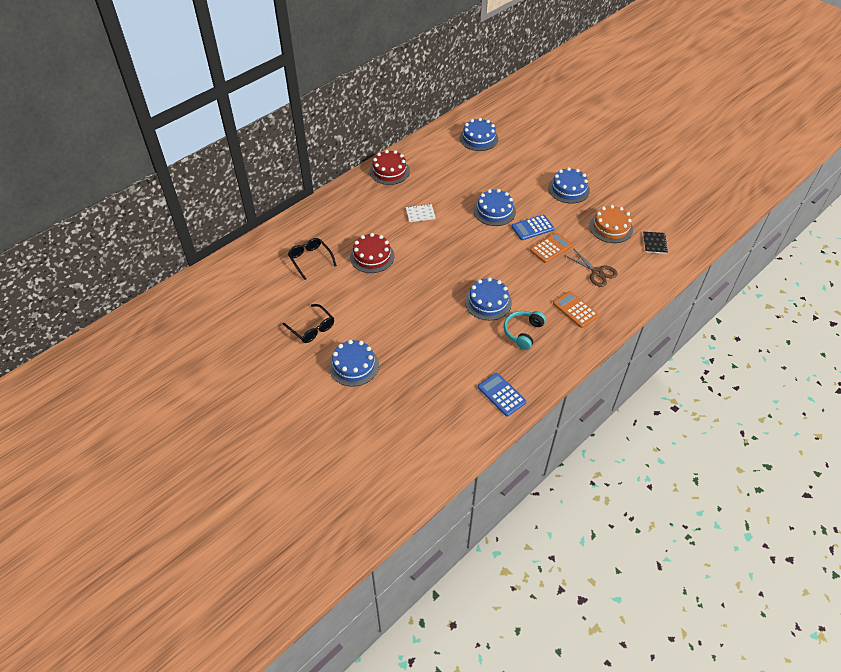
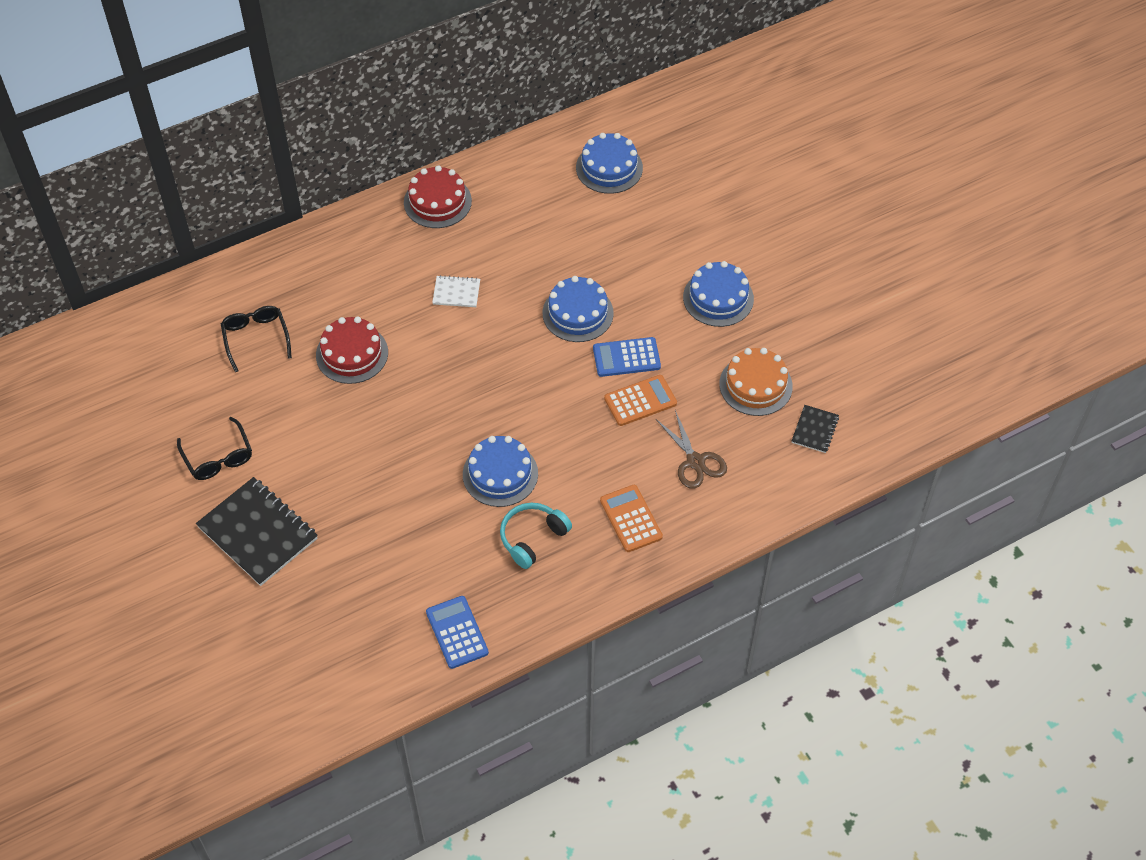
camera: 15 degrees right, 5 degrees up
(354, 365) = (258, 533): blue cake -> black notebook

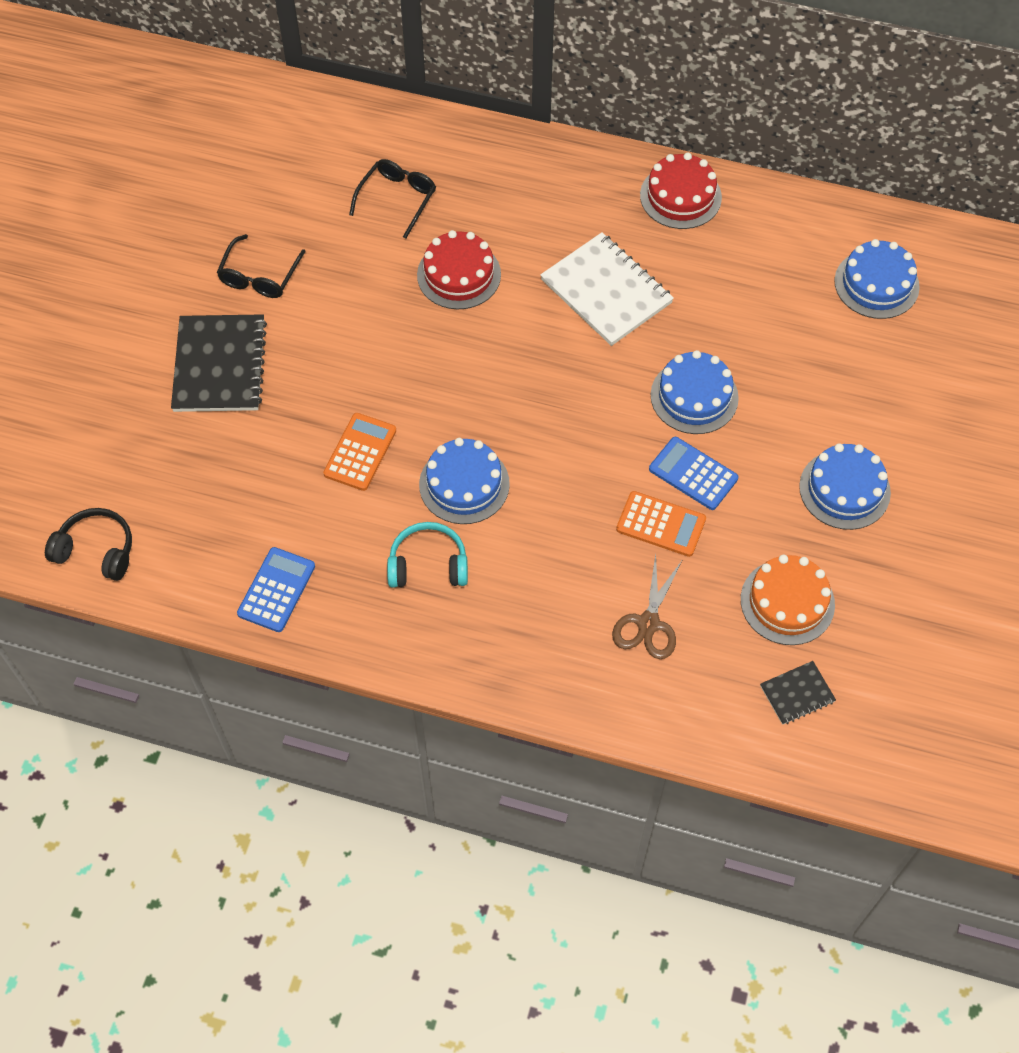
camera: 45 degrees right, 5 degrees up
(311, 711) = (96, 550): none -> black headphones
(456, 292) = (606, 291): white notebook -> white notebook, size x2.03
(631, 519) = (531, 624): orange calculator -> orange calculator (360, 452)

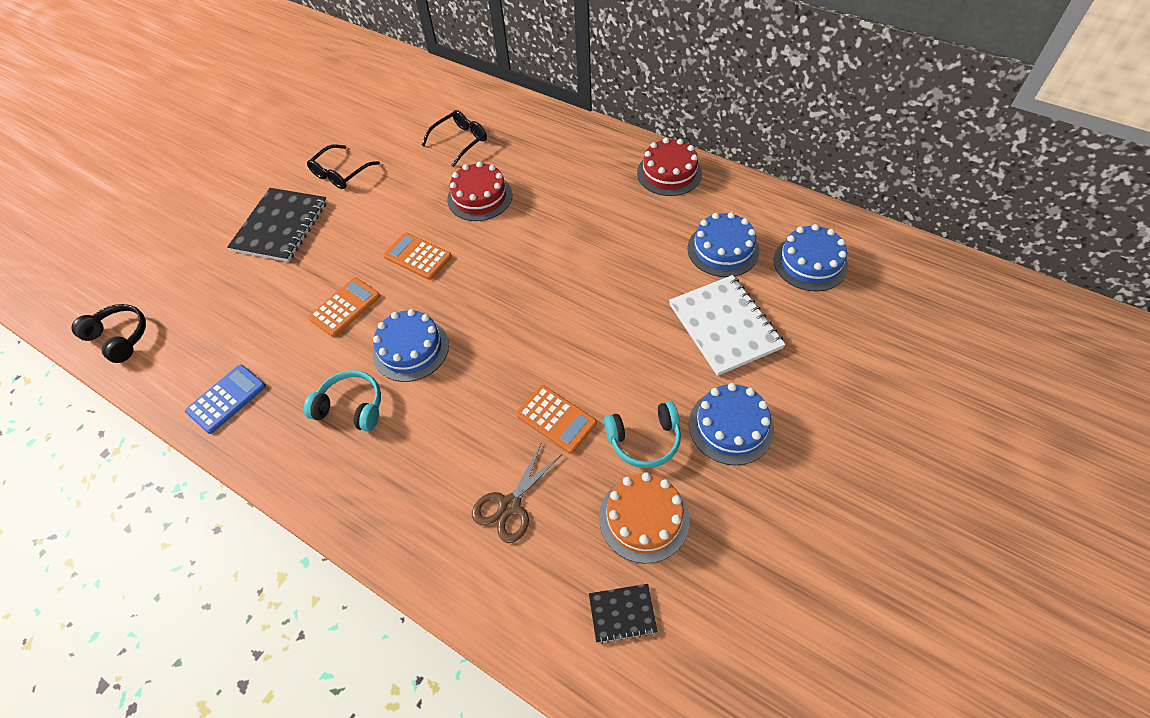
camera: 20 degrees right, 5 degrees down
(417, 370) = (418, 256): none -> orange calculator
(606, 291) = (585, 228): white notebook -> white notebook (724, 326)
(693, 474) = (600, 382): blue calculator -> none
(694, 396) = (625, 320): blue cake -> blue cake (723, 249)
(761, 524) = (644, 440): none -> turquoise headphones

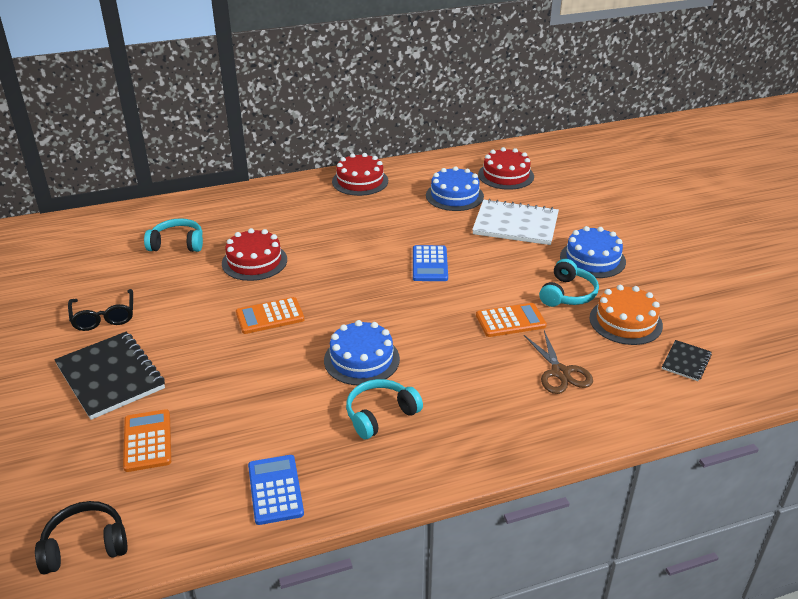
camera: 55 degrees left, 20 degrees down
(345, 307) = (268, 376): orange calculator -> orange calculator (147, 441)
(460, 141) = (177, 244): black glasses -> turquoise headphones
(588, 305) = (430, 264): none -> blue calculator
(810, 263) = (506, 175): blue cake -> red cake

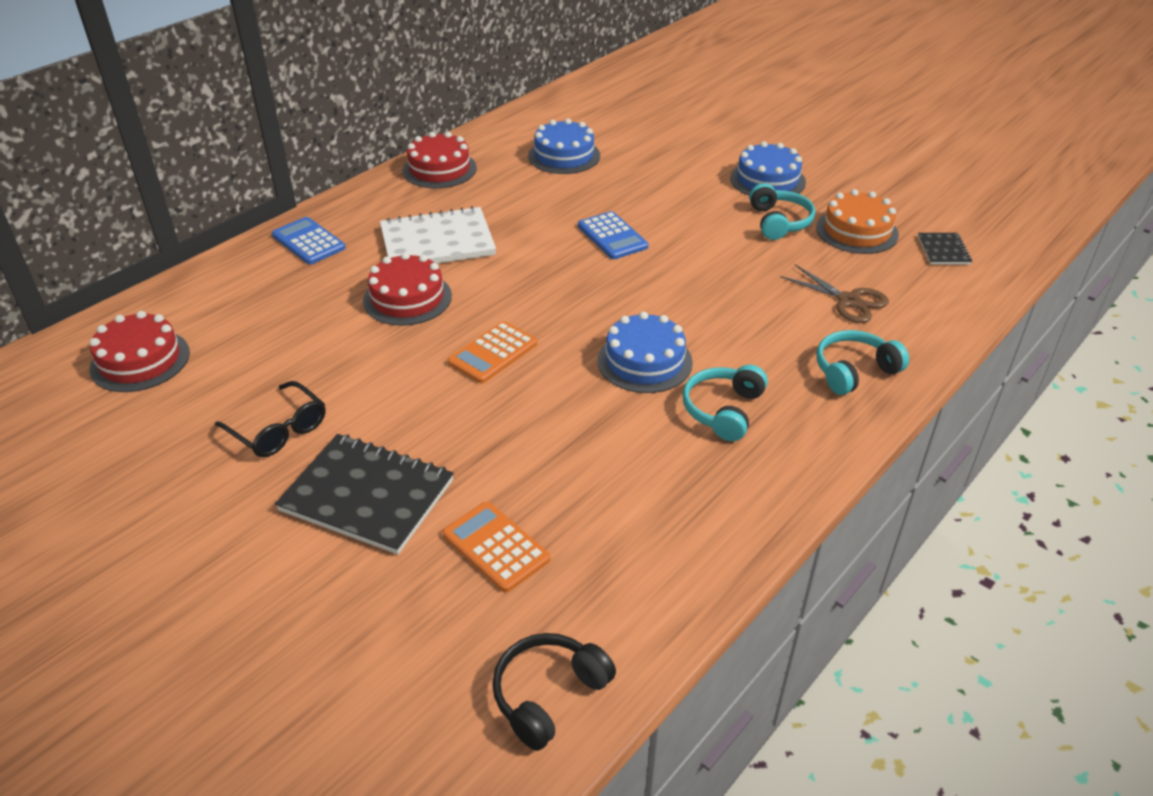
camera: 30 degrees left, 5 degrees up
(177, 244) = (283, 310): turquoise headphones -> turquoise headphones (854, 371)
(275, 490) = (697, 533): blue calculator -> blue calculator (308, 242)
(506, 175) = (596, 119): red cake -> red cake (140, 360)
(510, 321) = (752, 267): orange calculator -> none
(515, 224) = (658, 168): white notebook -> white notebook (437, 241)

